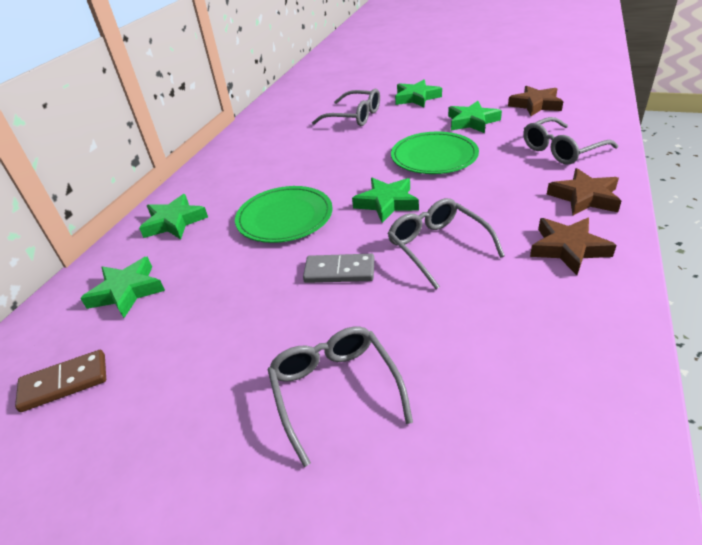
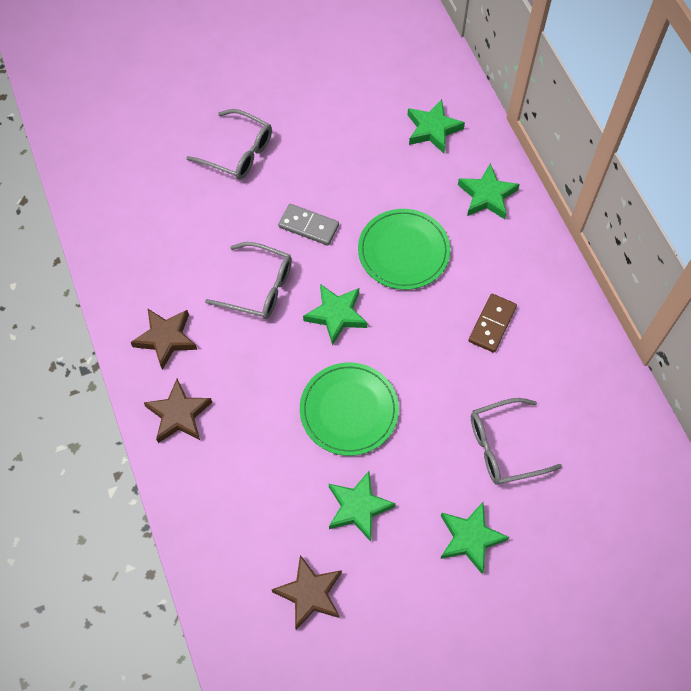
camera: 135 degrees right, 25 degrees up
(64, 383) = (385, 71): brown domino -> brown domino (492, 324)
(339, 271) = (308, 226): grey domino -> grey domino turned 60 degrees clockwise
(562, 150) = (232, 492): grey glasses -> none

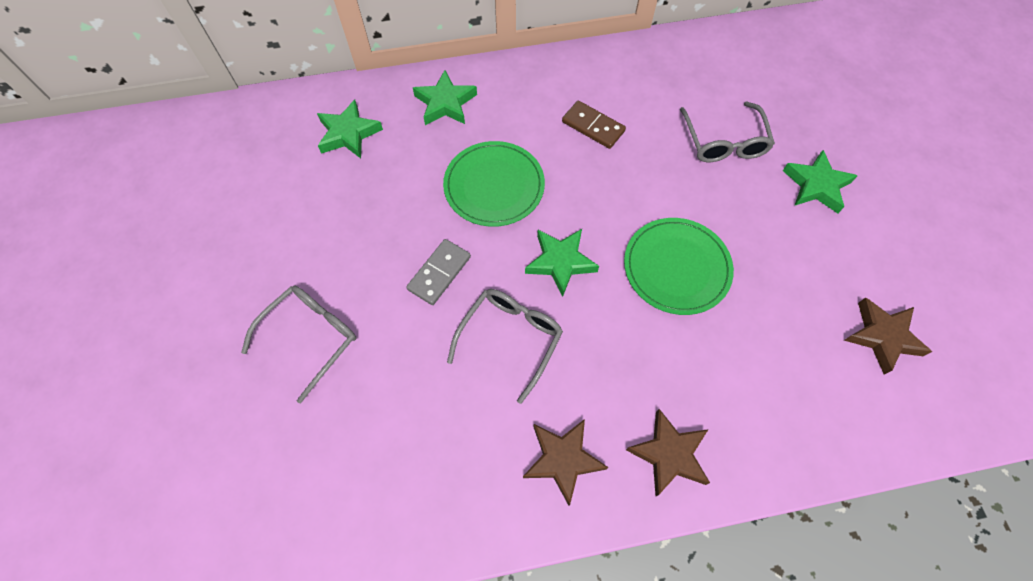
camera: 80 degrees left, 0 degrees up
(358, 507) = (786, 276): green star -> none

